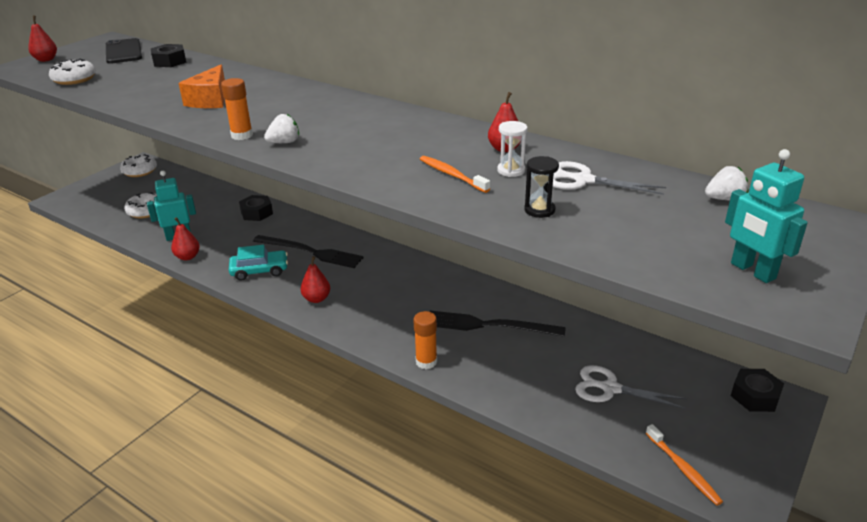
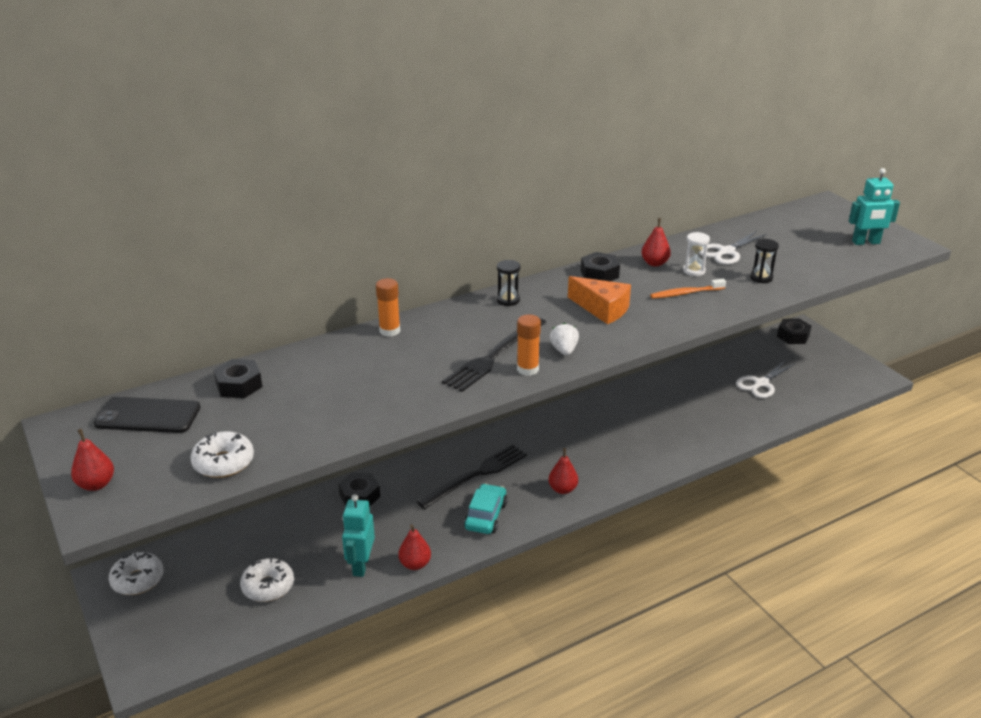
camera: 65 degrees left, 0 degrees up
(210, 100) = (409, 374): orange cheese -> orange cheese (602, 309)
(358, 106) = (508, 300): none -> black hourglass
(426, 362) = (690, 452): orange glue stick -> orange glue stick (389, 331)
(450, 129) = (599, 274): none -> black nut
(488, 325) = (661, 409): black fork -> black fork (494, 356)
(683, 469) = (845, 386): orange toothbrush -> none
(724, 199) = (779, 221): white strawberry -> none

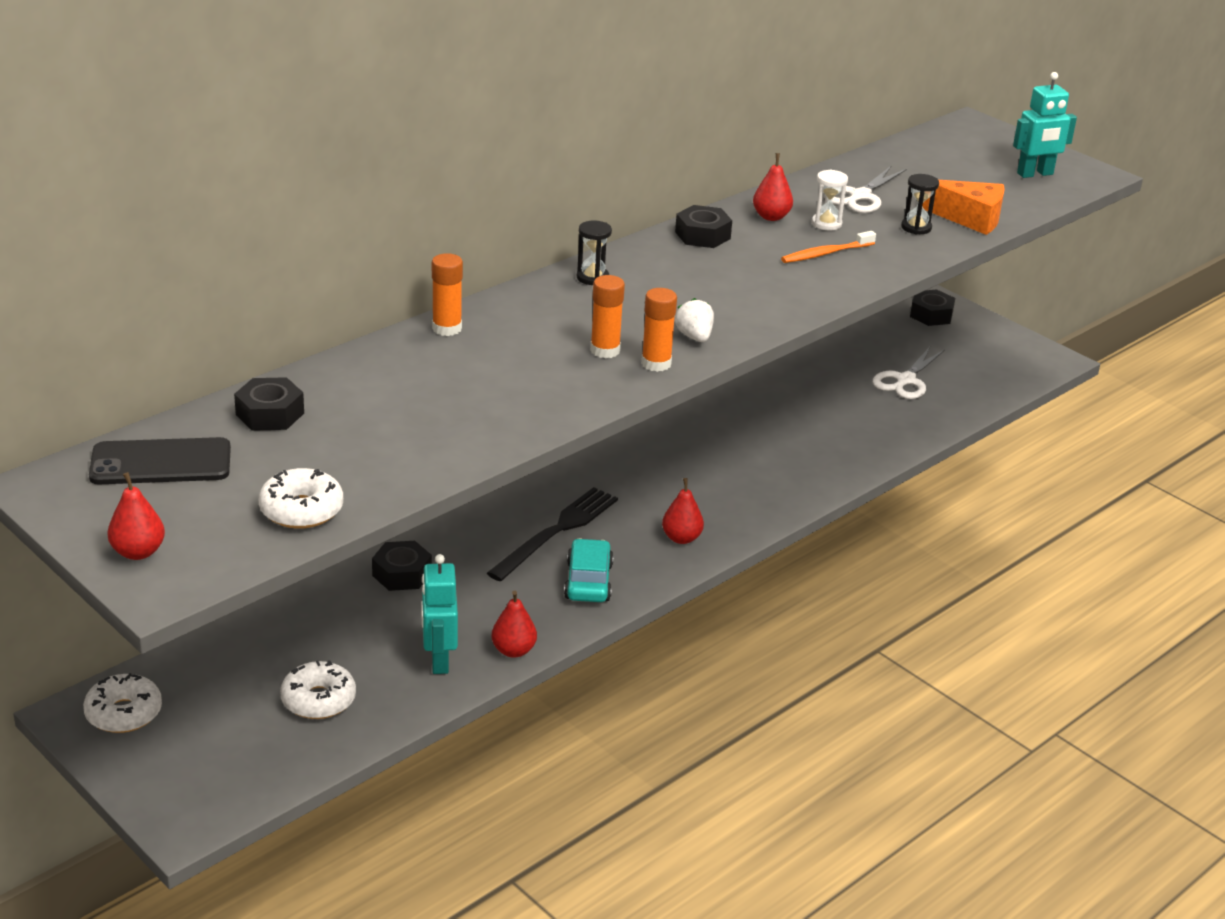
camera: 15 degrees left, 0 degrees up
(494, 356) = (605, 350): black fork -> orange glue stick
(602, 309) = (724, 281): orange cheese -> orange cheese (969, 218)

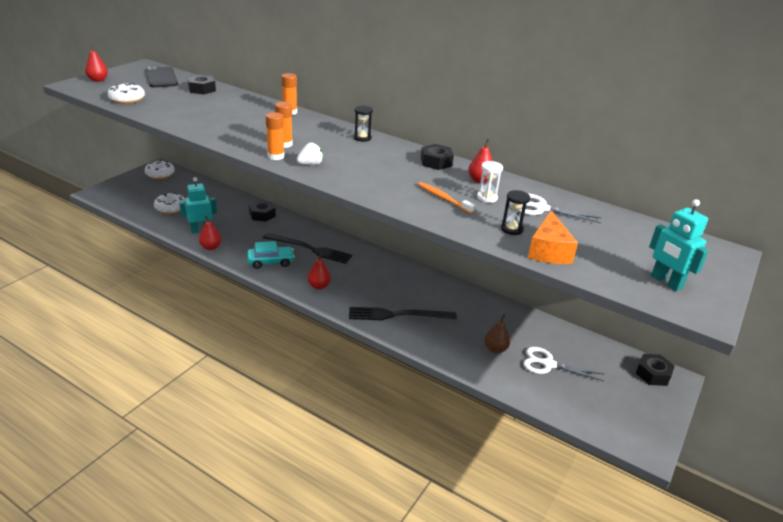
camera: 75 degrees right, 0 degrees up
(777, 475) = (397, 315): none -> black fork
(870, 411) = (495, 349): none -> brown pear

